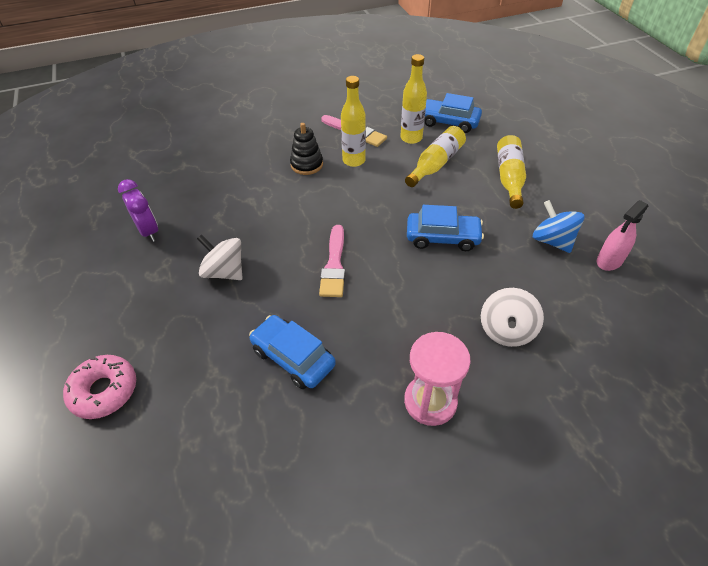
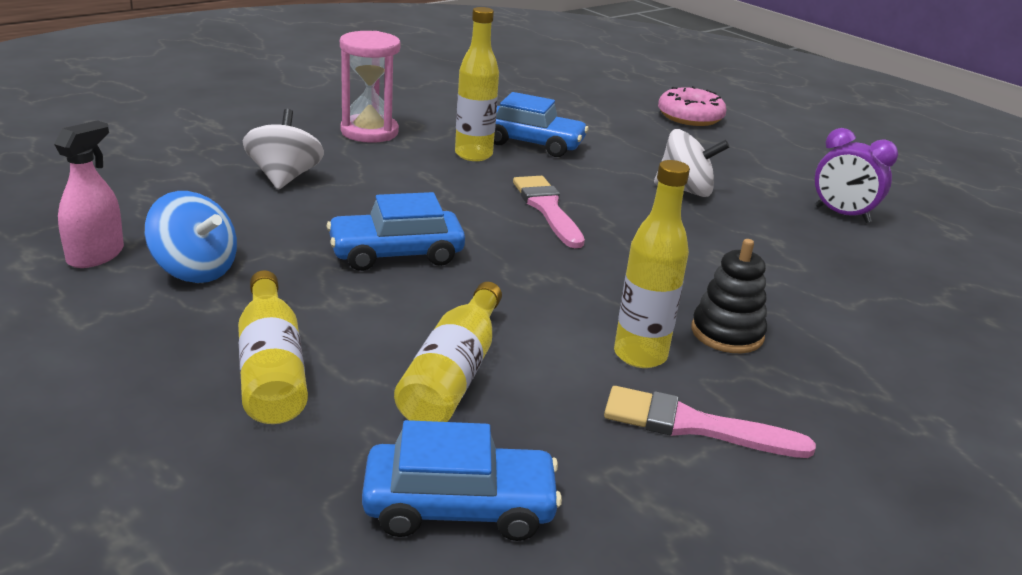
camera: 155 degrees right, 20 degrees down
(411, 138) = (544, 433): yellow bottle -> yellow bottle (473, 155)

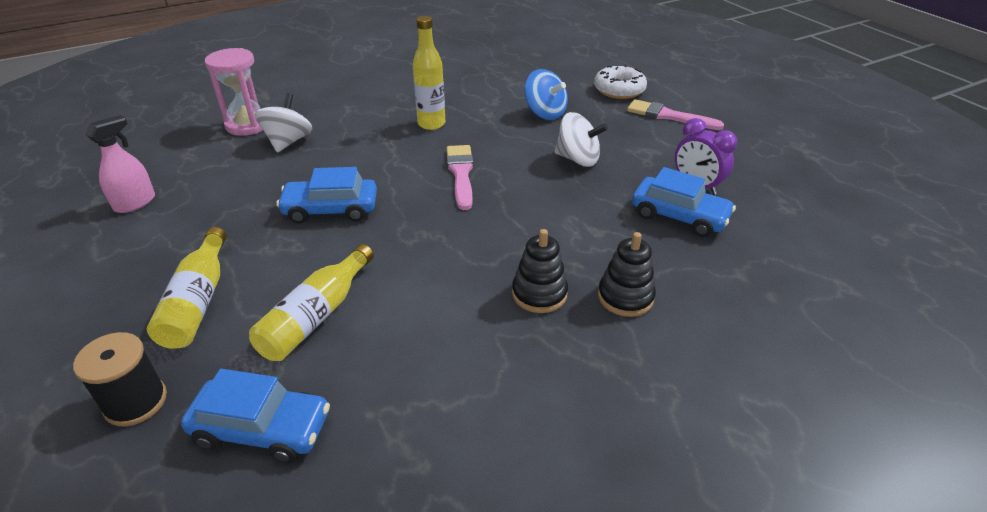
camera: 15 degrees right, 10 degrees up
(195, 270) = (190, 217): blue spinning top -> blue spinning top (545, 113)
(254, 492) = (136, 402): none -> black spool
(369, 132) = (367, 103): pink hourglass -> pink hourglass (247, 125)
(532, 143) = (481, 114): blue car -> blue car (679, 216)
(640, 355) = (461, 309): yellow bottle -> none
(690, 117) = (619, 90): pink donut -> white donut
(694, 425) = (468, 376): pink brush -> pink brush (668, 116)
(830, 331) = (625, 297): none -> black stacking toy

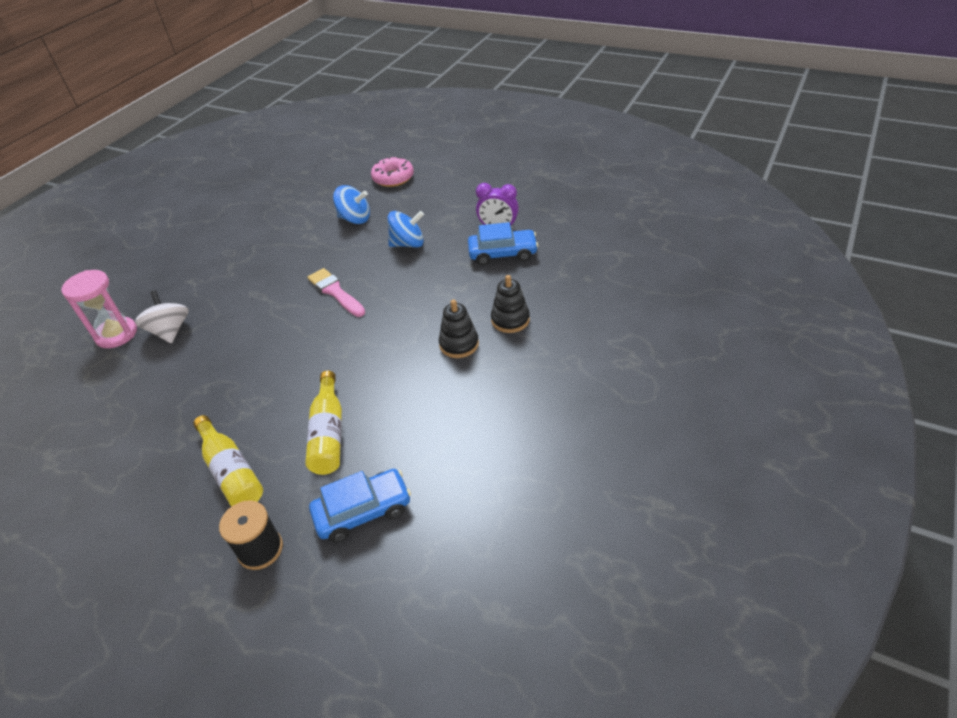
camera: 30 degrees left, 5 degrees up
(135, 203) = (89, 439): pink spray bottle -> none
(331, 209) = (263, 363): blue car -> none
(431, 124) = (276, 264): yellow bottle -> none
(578, 159) = (408, 244): white spinning top -> blue spinning top
(619, 90) = (393, 178): white donut -> pink donut
(668, 116) = (443, 185): pink brush -> none

